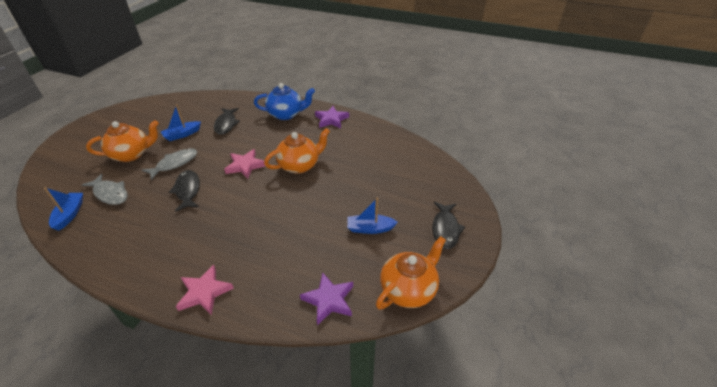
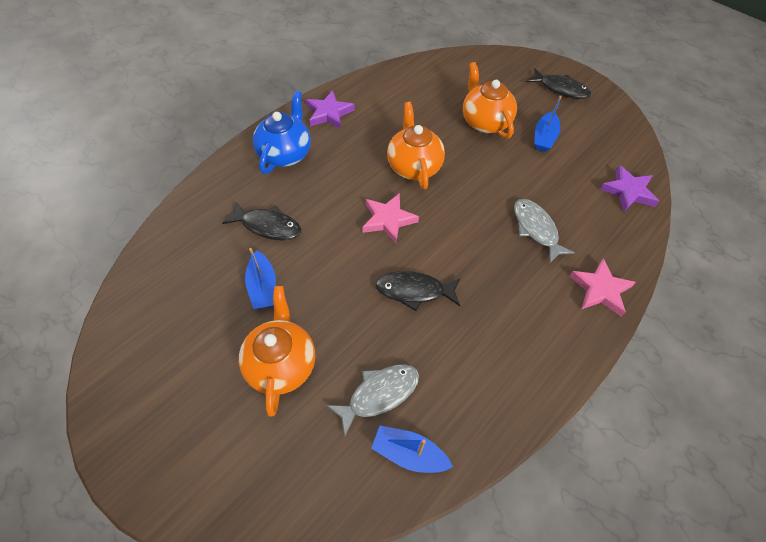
camera: 70 degrees left, 15 degrees up
(175, 164) = (341, 302): grey fish -> grey fish (536, 229)
(409, 289) = (626, 136): orange teapot -> orange teapot (484, 122)

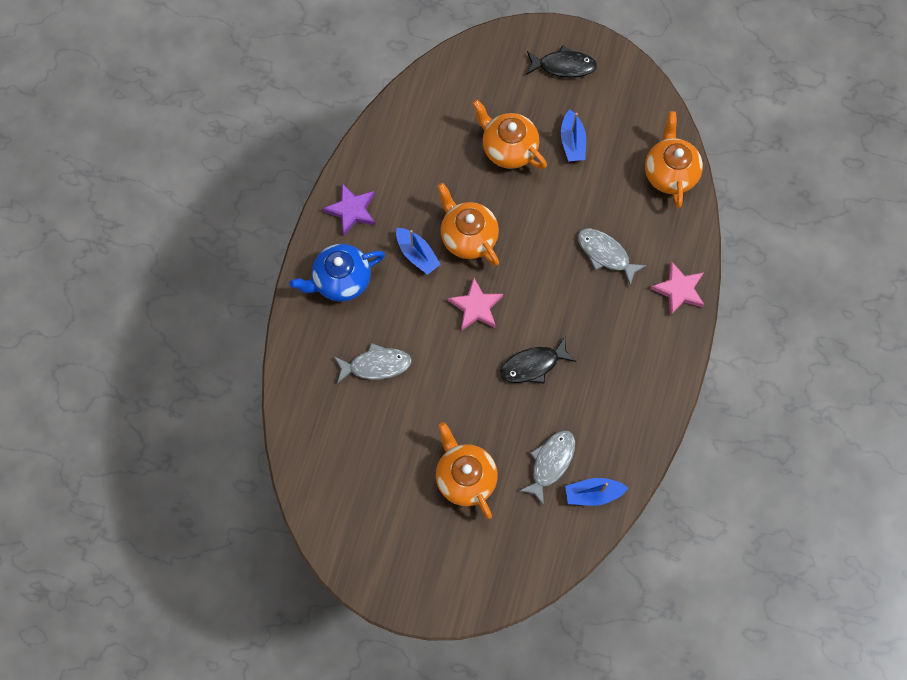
camera: 25 degrees left, 15 degrees up
(263, 287) = (409, 423): blue boat -> blue boat (417, 254)
(268, 226) = (376, 365): black fish -> grey fish
(285, 153) = (341, 280): blue teapot -> blue teapot turned 105 degrees counterclockwise
(628, 191) = (669, 173): purple star -> orange teapot

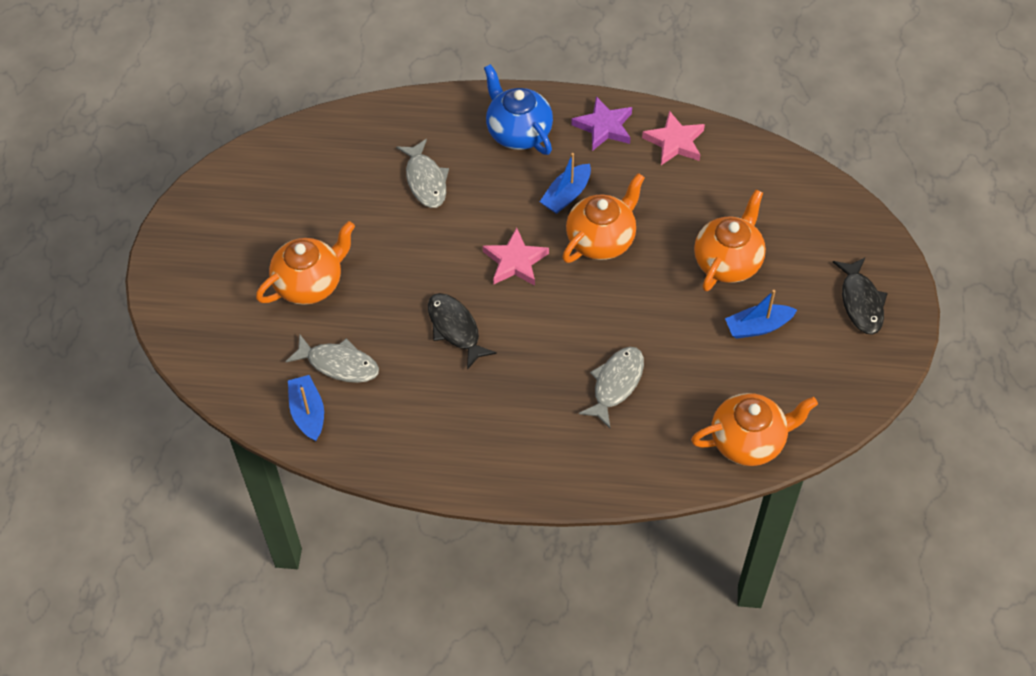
camera: 80 degrees right, 15 degrees down
(679, 290) = (587, 472): pink star -> pink star (674, 142)

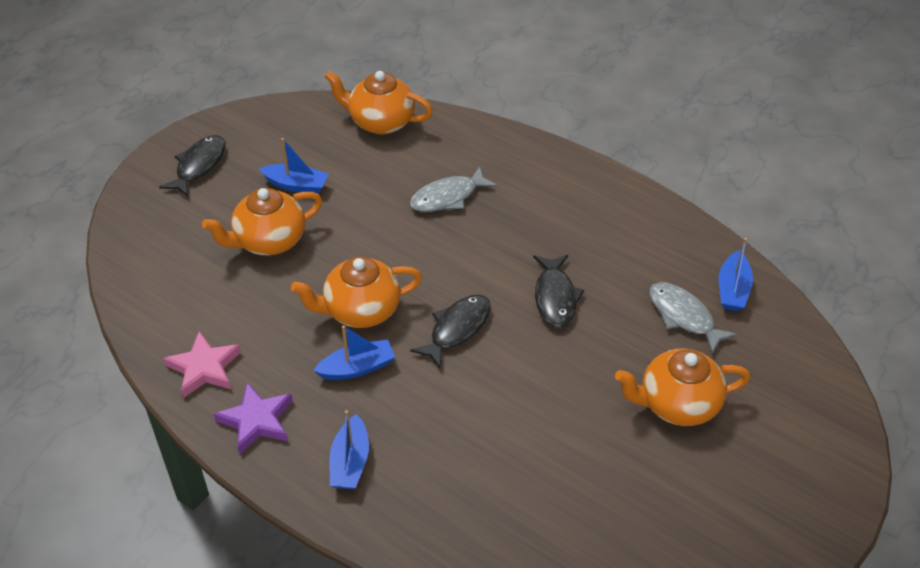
camera: 150 degrees left, 10 degrees down
(425, 180) = (490, 457): grey fish -> none
(515, 261) = (457, 329): pink star -> black fish
(518, 132) = (350, 462): blue teapot -> blue boat

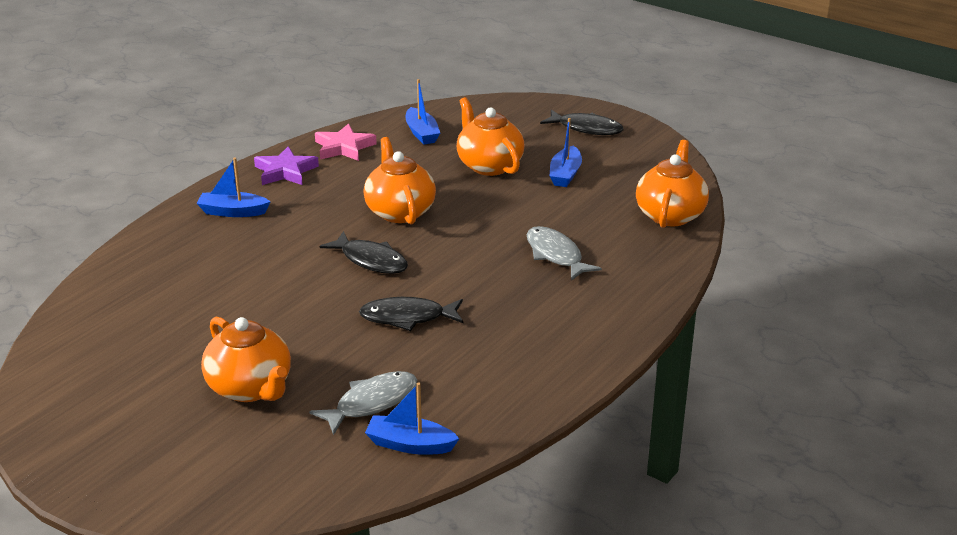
camera: 90 degrees right, 15 degrees down
(357, 368) = (332, 212): blue boat -> blue boat (422, 133)
(677, 404) = (251, 388): orange teapot -> orange teapot turned 150 degrees clockwise

